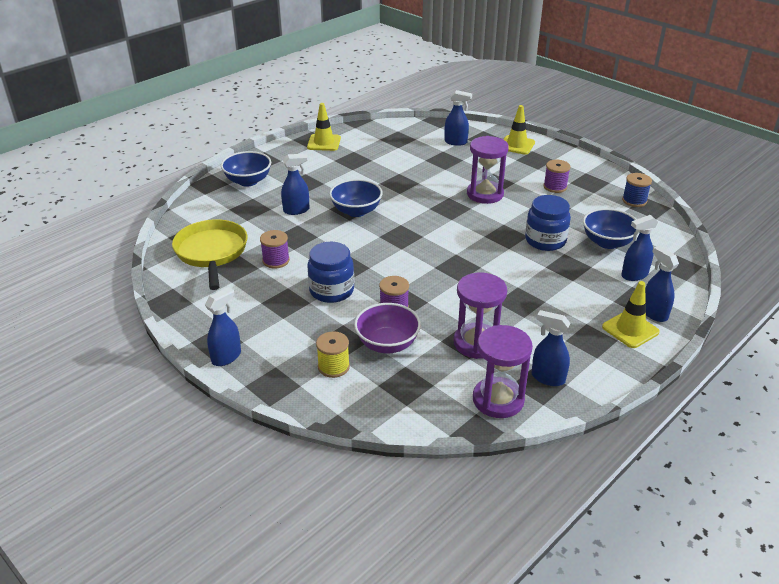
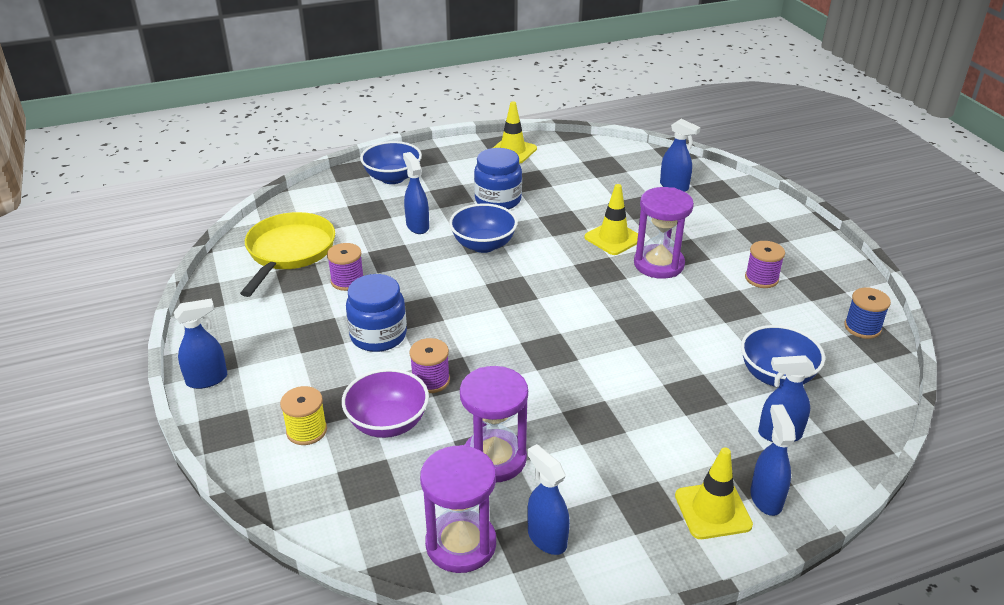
camera: 25 degrees right, 0 degrees up
(296, 210) = (417, 226): blue spray bottle -> blue spray bottle turned 120 degrees counterclockwise
(516, 145) = (752, 209): yellow traffic cone -> yellow traffic cone (613, 238)
(545, 241) = (690, 348): blue jar -> blue jar (498, 200)

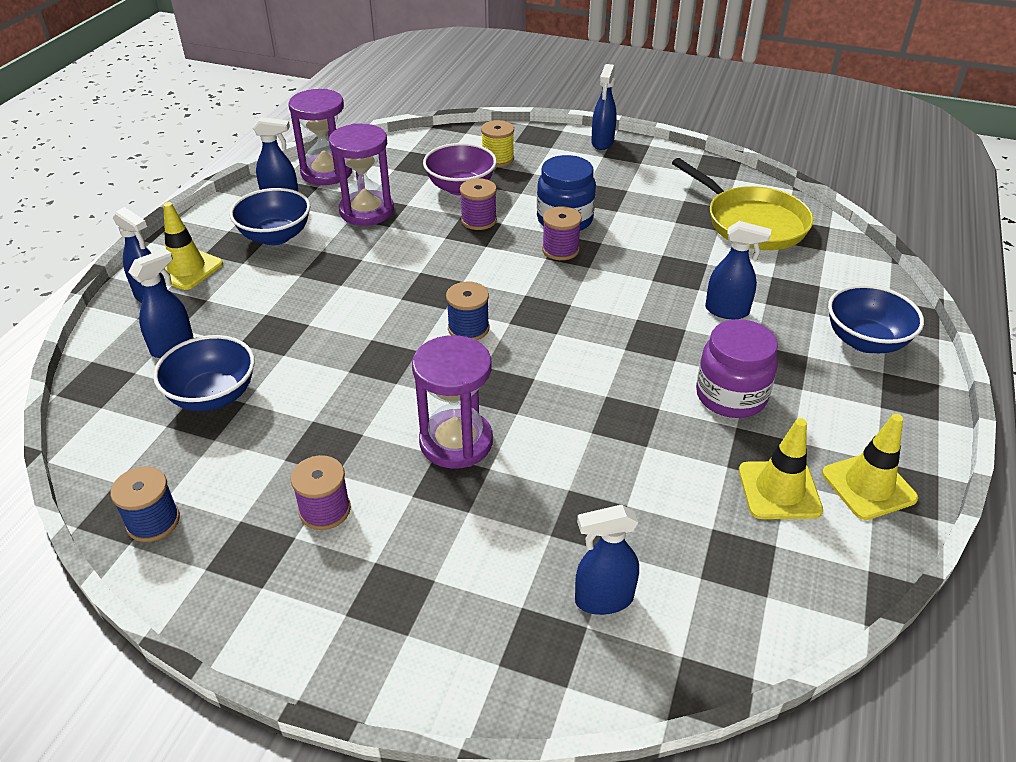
camera: 130 degrees right, 5 degrees up
(347, 281) = (665, 234): purple spool -> purple spool (560, 250)
(483, 245) = (641, 336): blue bowl -> blue bowl (275, 236)
(498, 200) = (731, 396): blue jar -> purple jar
(566, 311) = (468, 328): none -> blue spool
(613, 238) = (546, 440): yellow traffic cone -> yellow traffic cone (779, 490)

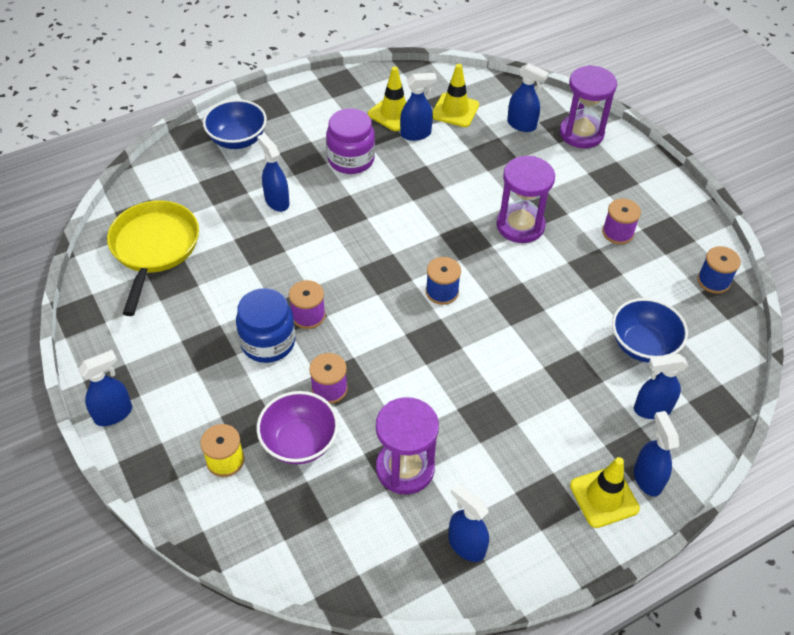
camera: 140 degrees left, 10 degrees up
(275, 236) = (505, 489): blue bowl -> none
(326, 172) = (392, 562): purple hourglass -> purple hourglass (581, 133)
(713, 479) = (416, 134): none -> blue spray bottle
(868, 486) = (353, 92): yellow traffic cone -> yellow traffic cone (455, 110)

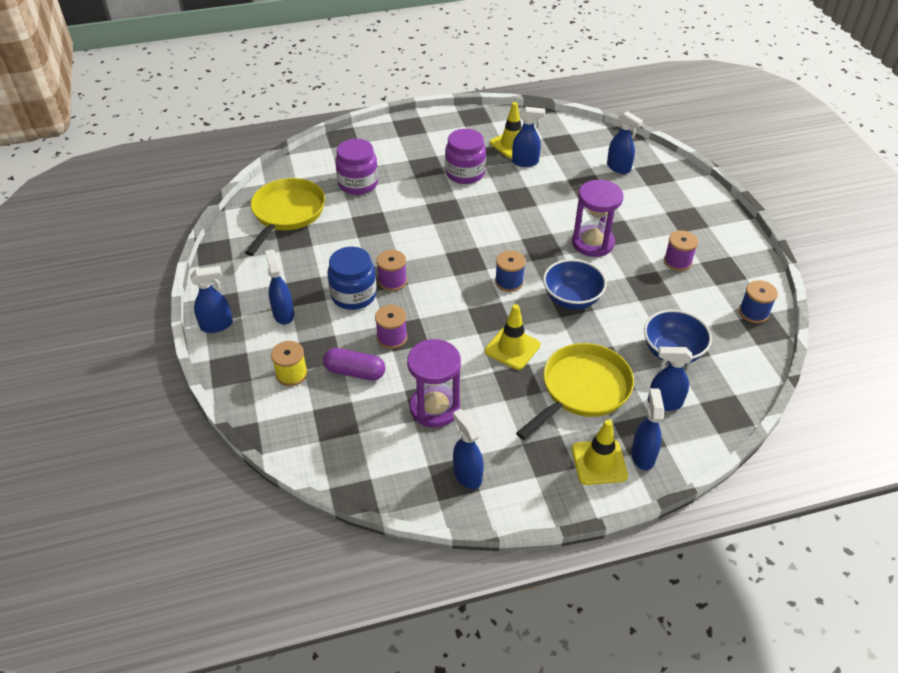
camera: 15 degrees right, 5 degrees down
(229, 193) = (358, 184): none -> purple jar
(237, 140) = (378, 146): blue bowl -> blue bowl (572, 299)
(276, 201) = (394, 195): blue spray bottle -> blue spray bottle (283, 314)
(299, 442) = (355, 372): purple bowl -> purple capsule
(455, 110) = (564, 149): yellow traffic cone -> yellow traffic cone (512, 348)
(560, 412) = (581, 390): none -> yellow pan
(581, 133) = (669, 181): purple hourglass -> none

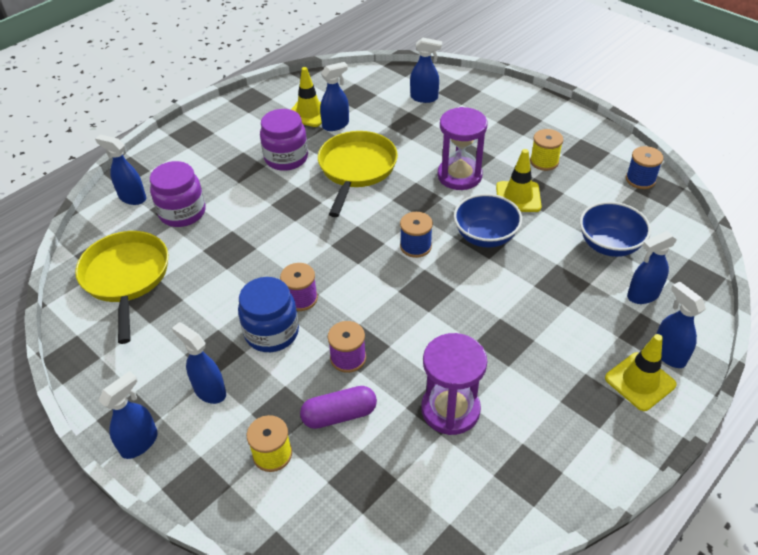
camera: 30 degrees left, 0 degrees up
(467, 475) = (538, 463): blue spray bottle -> blue spray bottle (132, 198)
(512, 348) = (472, 310): yellow traffic cone -> yellow traffic cone (518, 197)
(581, 390) = (567, 319): yellow pan -> yellow pan (356, 169)
(677, 261) = (544, 161): purple spool -> yellow spool

